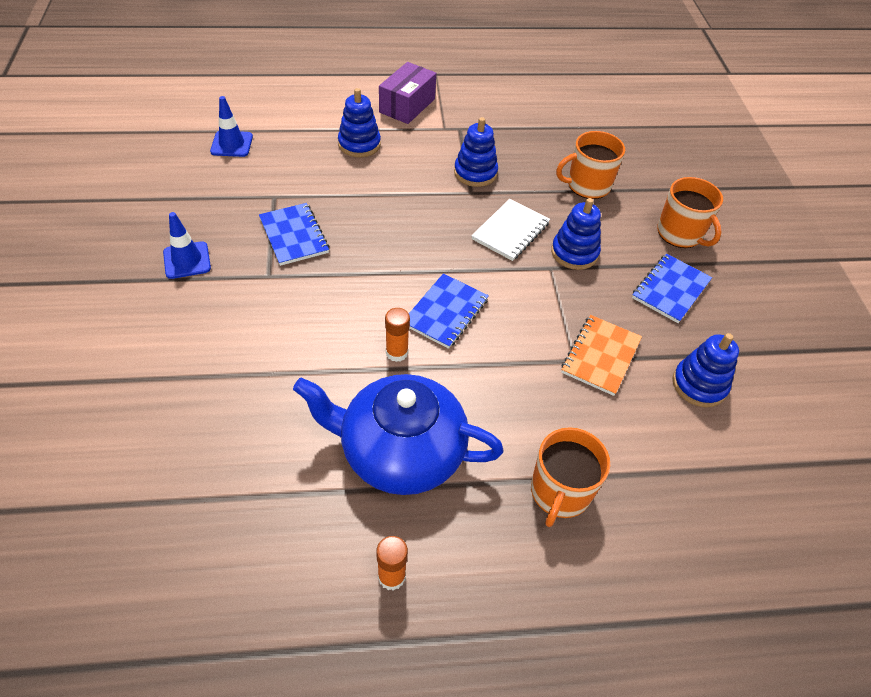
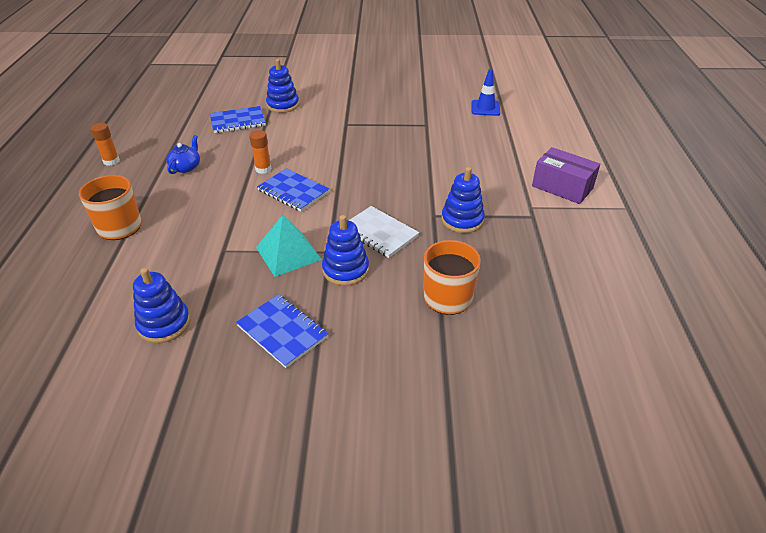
camera: 100 degrees right, 10 degrees down
(187, 260) = (364, 98): blue traffic cone -> none
(294, 236) = (383, 132): blue notebook -> blue notebook (238, 121)
(359, 144) = (495, 160): blue stacking toy -> blue stacking toy (283, 105)
(400, 452) = (186, 167): blue teapot -> blue teapot, size x0.42
(562, 301) = (288, 253): none -> turquoise pyramid
(600, 356) = (221, 266): orange notebook -> none
(680, 234) = (363, 362): orange mug -> none

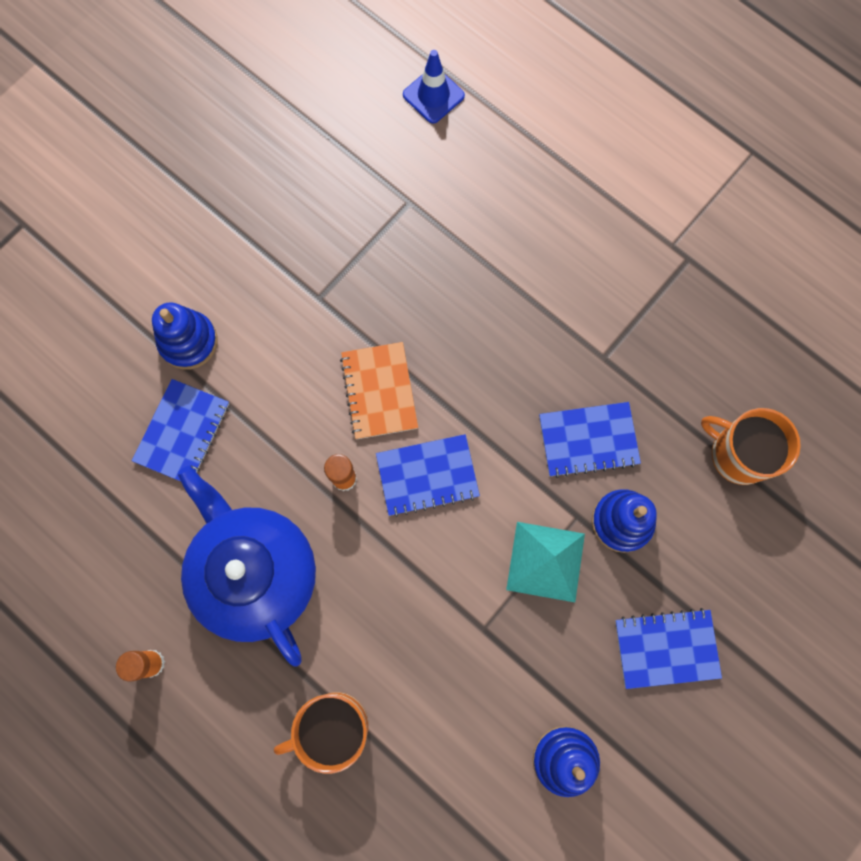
camera: 50 degrees left, 35 degrees up
(186, 167) = (255, 572): blue teapot -> blue teapot, size x2.41
(321, 158) = (379, 391): none -> orange notebook
(379, 233) = (588, 440): white notebook -> blue notebook
(462, 220) = (636, 335): blue stacking toy -> none
(562, 187) = (667, 178): purple box -> none

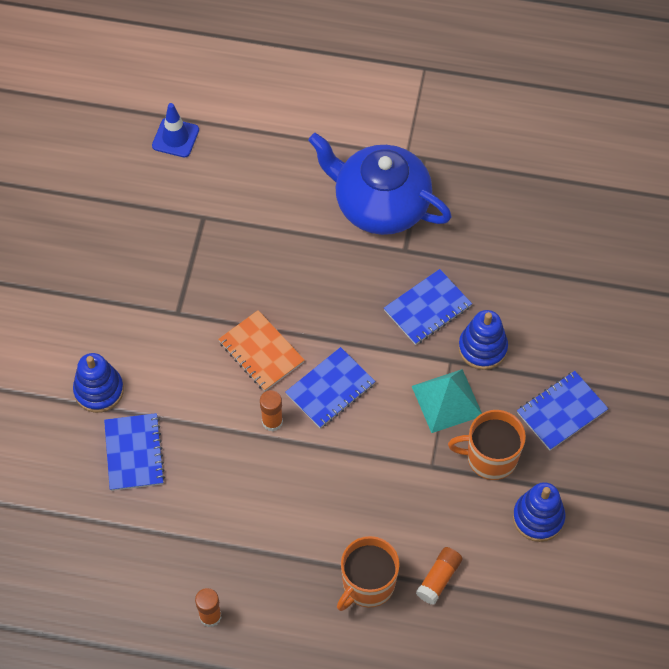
camera: 30 degrees left, 15 degrees down
(255, 572) = (247, 516): blue teapot -> blue teapot (380, 204)
(413, 766) = (439, 579): none -> orange glue stick
(738, 454) = (534, 265): orange mug -> orange mug (490, 457)

